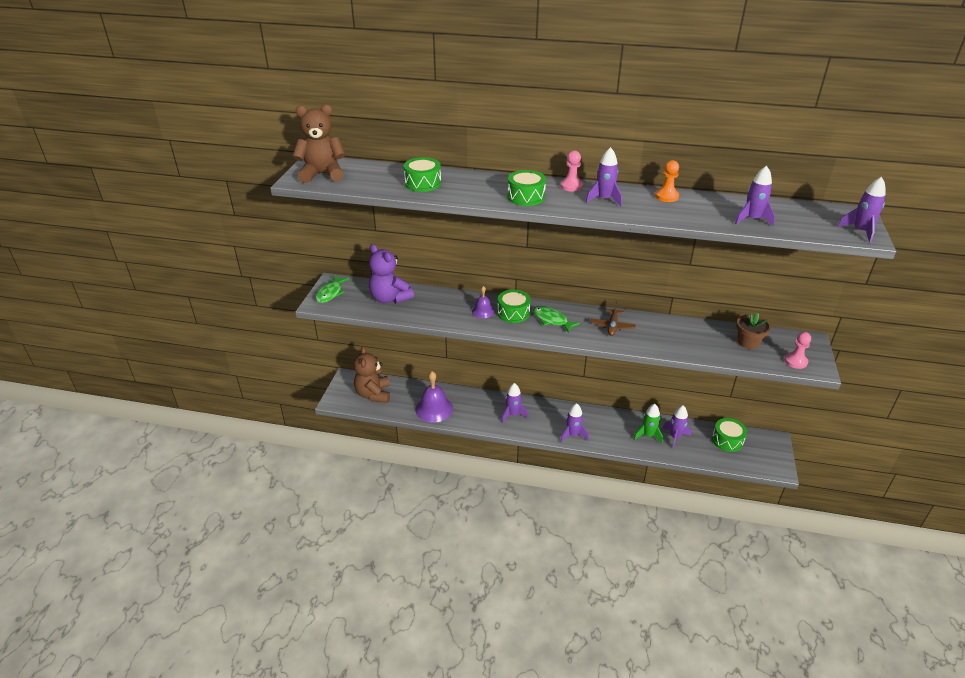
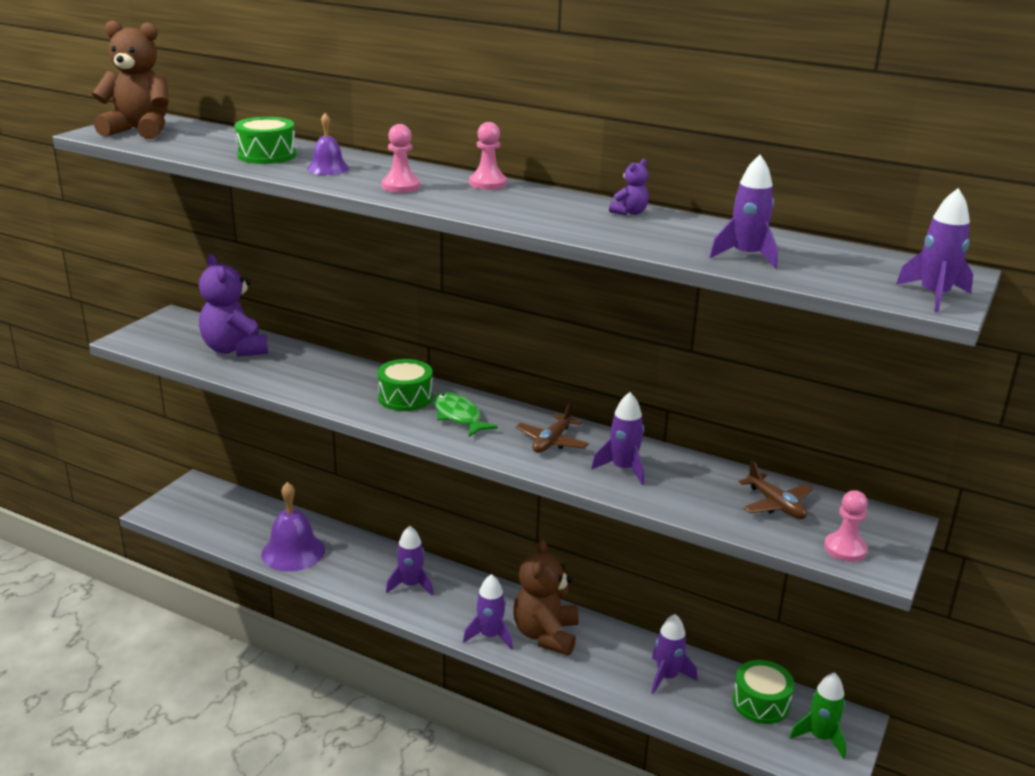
camera: 15 degrees right, 10 degrees down
(330, 293) = (157, 329): green fish -> none
(373, 394) = (217, 514): brown teddy bear -> brown teddy bear (546, 635)
(483, 311) = (360, 387): purple bell -> purple bell (328, 168)
(526, 197) = (401, 186): green drum -> pink pawn
(604, 199) = (521, 204): purple rocket -> purple rocket (623, 469)
(648, 435) = (620, 664): green rocket -> green rocket (820, 737)
(666, 196) = (629, 212): orange pawn -> purple teddy bear
(748, 342) = (775, 505): brown flower pot -> brown plane

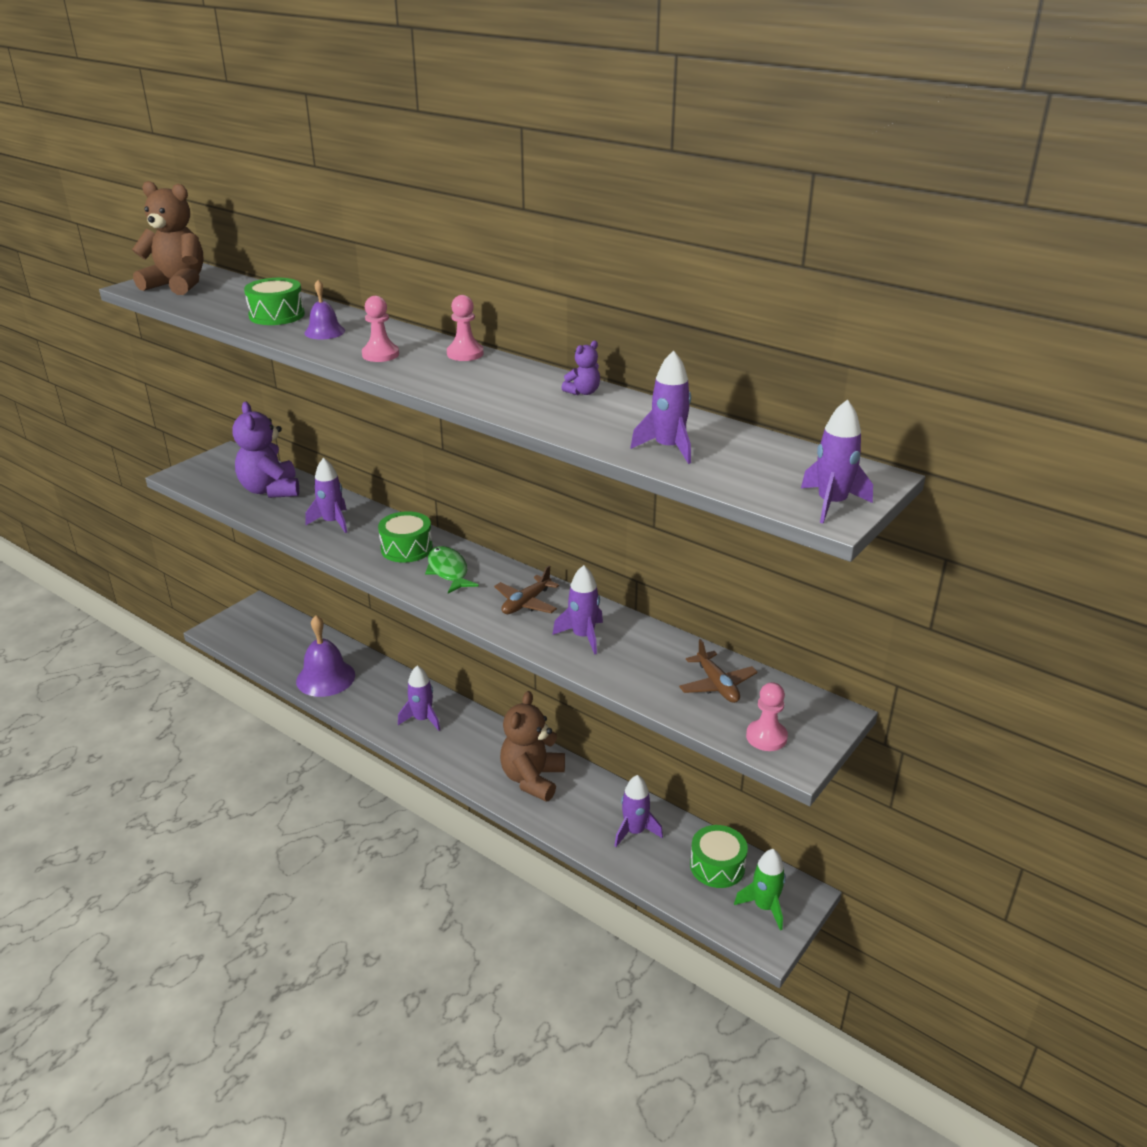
camera: 10 degrees right, 5 degrees up
(490, 636) = (480, 775): purple rocket -> purple rocket (332, 522)

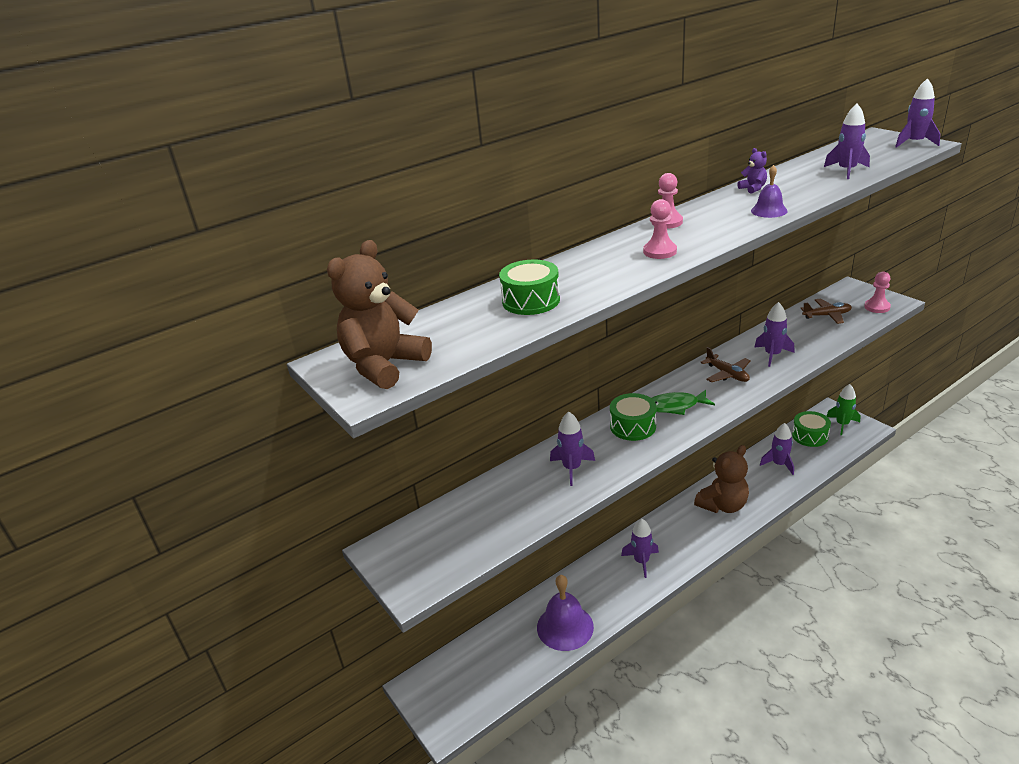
camera: 70 degrees left, 0 degrees up
(270, 490) = (487, 511): purple teddy bear -> none
(324, 332) = (591, 276): purple bell -> purple bell (769, 210)
(532, 779) = (723, 505): brown teddy bear -> brown teddy bear turned 75 degrees counterclockwise

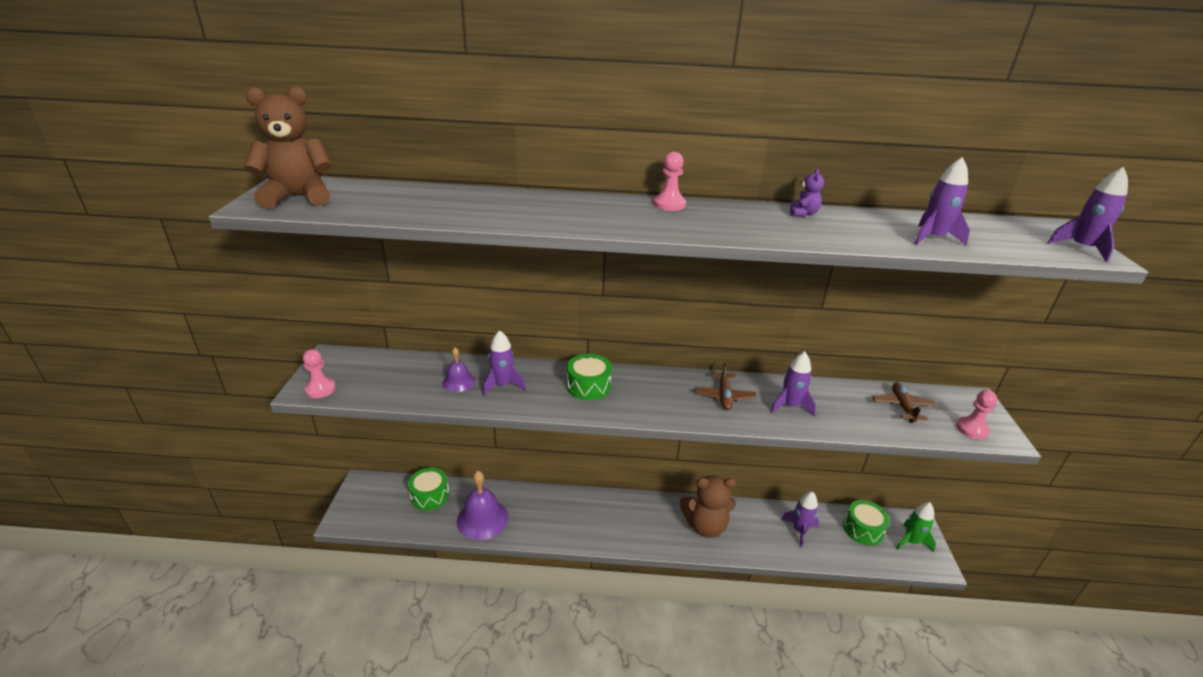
camera: 35 degrees right, 0 degrees up
(531, 301) = (454, 205): green drum -> green drum (430, 495)
(641, 561) = (589, 518): purple rocket -> none
(660, 251) = (609, 219): pink pawn -> pink pawn (320, 389)
(675, 406) = (642, 392): green fish -> none
(769, 210) = (770, 233): purple bell -> purple bell (458, 382)
(827, 315) = (902, 406): brown plane -> brown plane turned 120 degrees counterclockwise

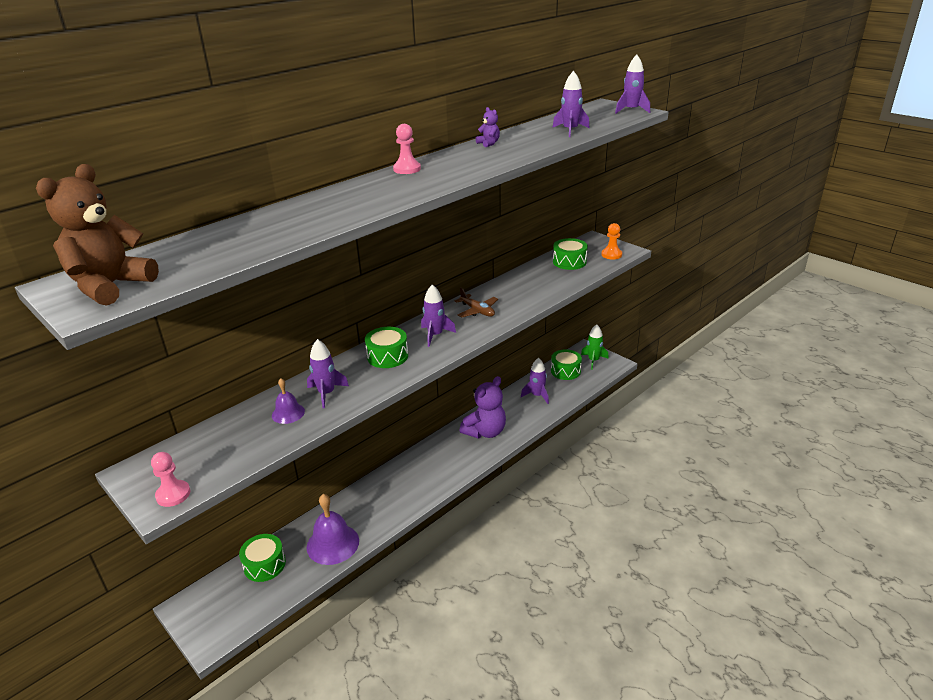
camera: 45 degrees left, 0 degrees up
(705, 526) = (485, 432): brown teddy bear -> purple teddy bear
(790, 406) = (518, 294): purple rocket -> purple rocket (435, 335)
(902, 406) = (569, 262): brown plane -> green drum
(972, 429) = (611, 255): pink pawn -> orange pawn

